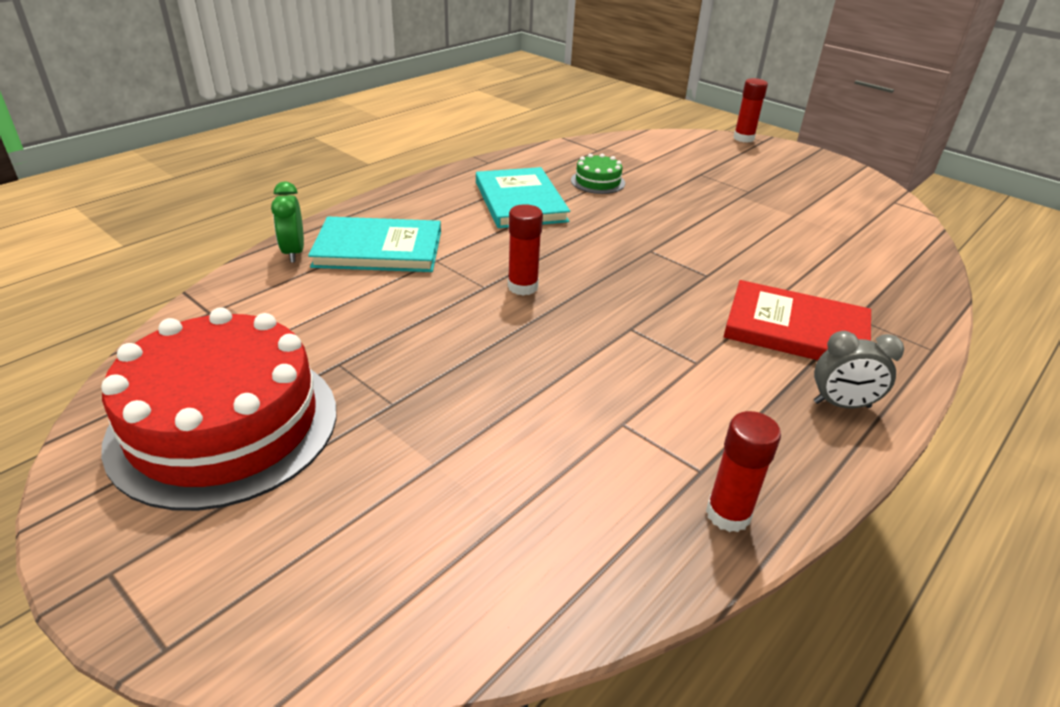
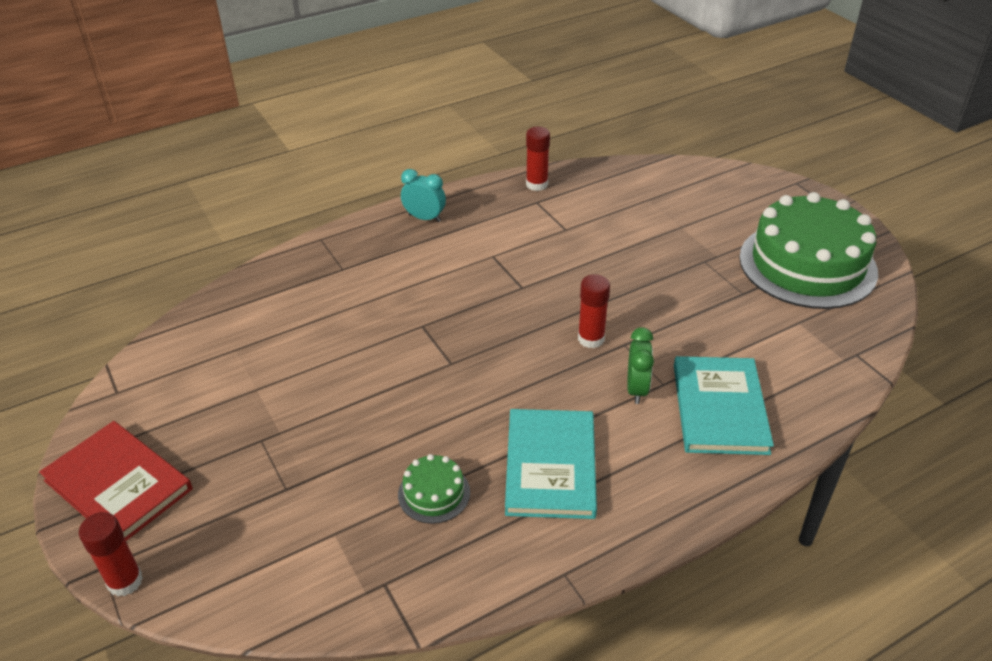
camera: 160 degrees left, 5 degrees up
(224, 425) = (807, 264): red cake -> green cake
(294, 252) = (805, 417): green clock -> green clock (636, 389)
(378, 249) = (720, 408): turquoise book -> turquoise book turned 75 degrees clockwise
(796, 329) = (399, 267): red book -> red book (118, 485)
(842, 404) = (424, 218): grey clock -> turquoise clock

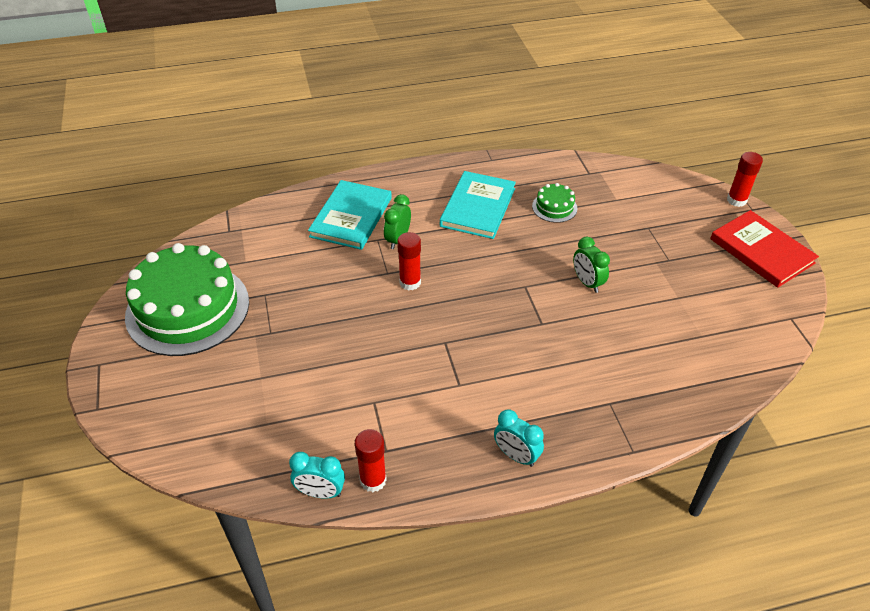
camera: 165 degrees left, 5 degrees up
(373, 384) = (587, 283): none -> green clock
(573, 172) = (320, 492): none -> turquoise clock

